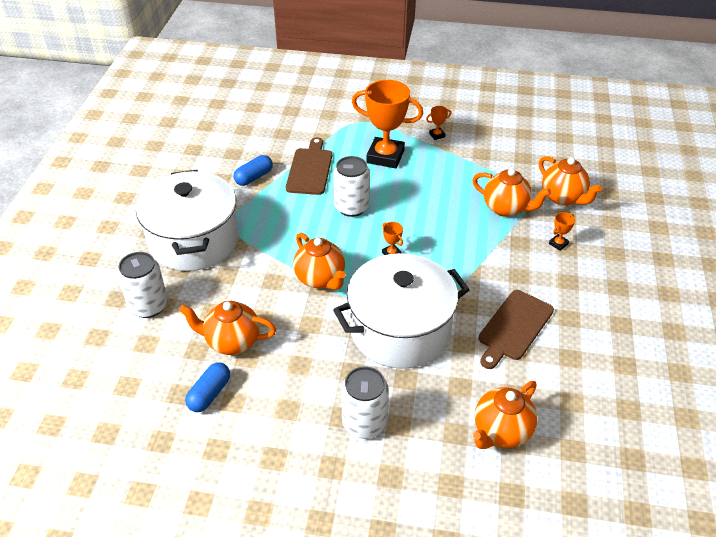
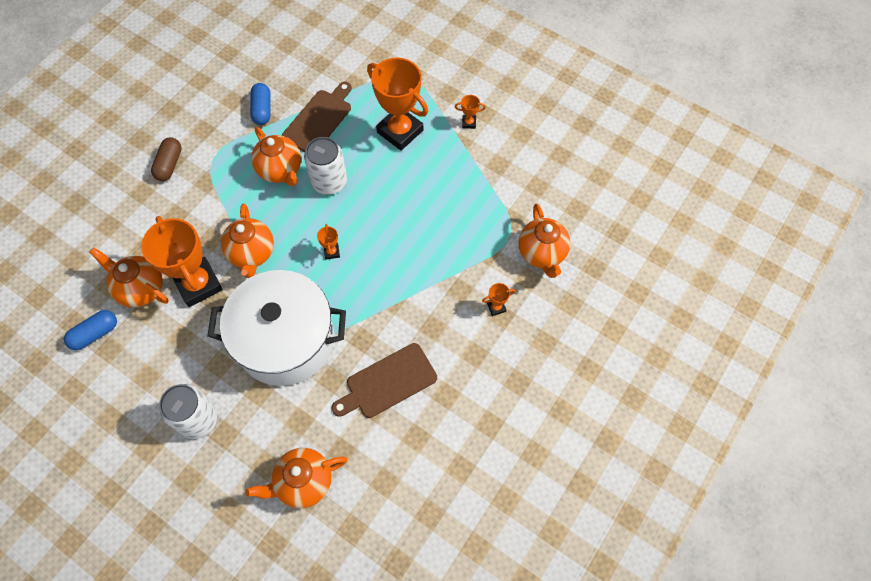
camera: 25 degrees right, 20 degrees up
(148, 306) = (95, 221): white can -> none
(194, 241) = (169, 164): white pot -> brown capsule
(254, 177) = (262, 110): blue capsule -> blue capsule turned 75 degrees counterclockwise
(286, 318) = (198, 284): none -> orange trophy
(506, 208) = (475, 243): orange teapot -> orange teapot (280, 170)

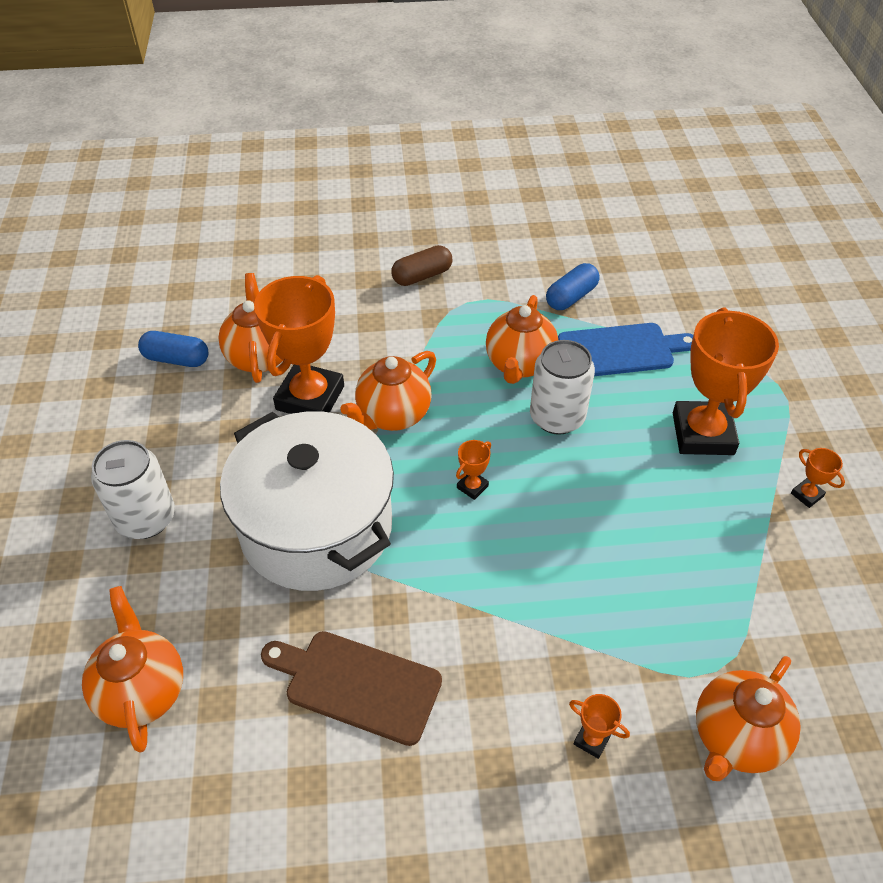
camera: 50 degrees right, 15 degrees down
(303, 482) = (142, 691): orange teapot -> orange teapot turned 45 degrees clockwise
(319, 120) = (620, 350): brown cutting board -> blue cutting board

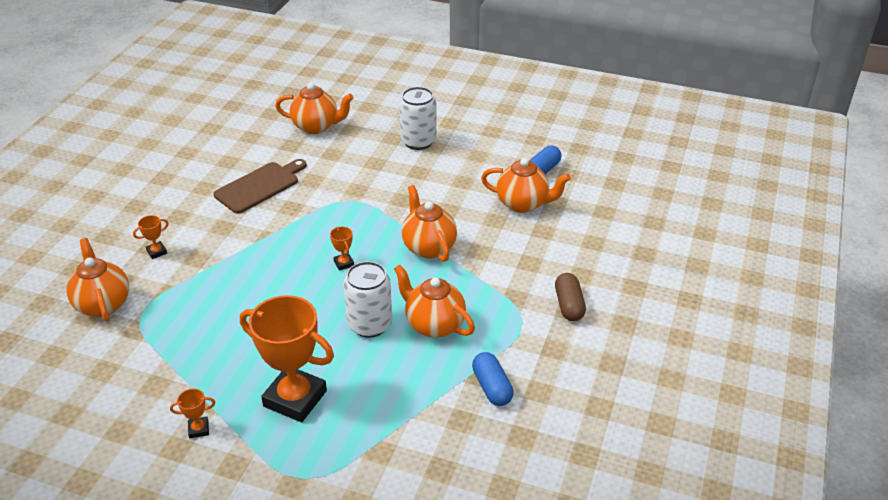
camera: 115 degrees right, 10 degrees down
(310, 398) = (469, 216): orange trophy -> none
(316, 528) = (364, 195): white pot -> none
(620, 350) = (410, 390): blue cutting board -> none

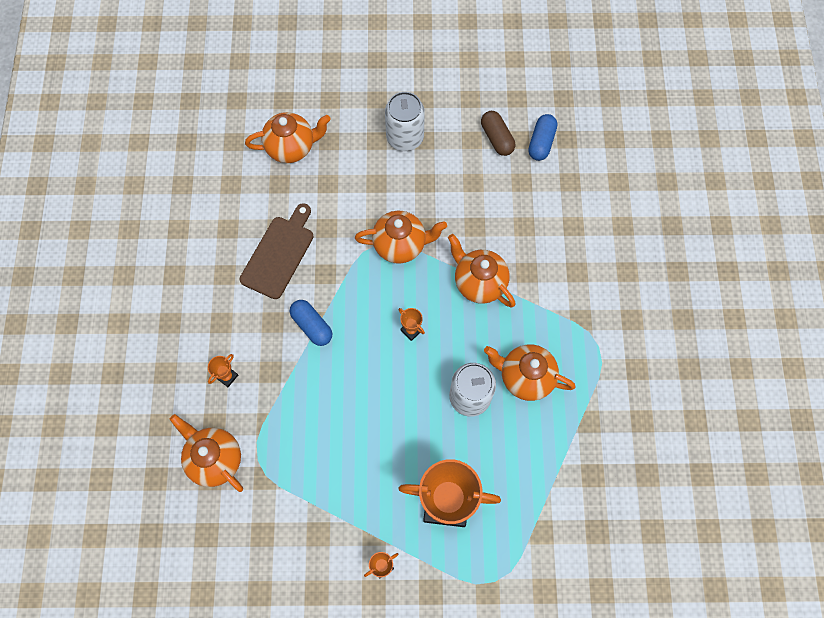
camera: 20 degrees left, 30 degrees up
(492, 387) = (603, 431): blue capsule -> blue capsule (312, 326)
(523, 204) = (541, 195): orange teapot -> orange teapot (400, 245)
(569, 305) = (630, 313): brown capsule -> brown capsule (497, 138)

